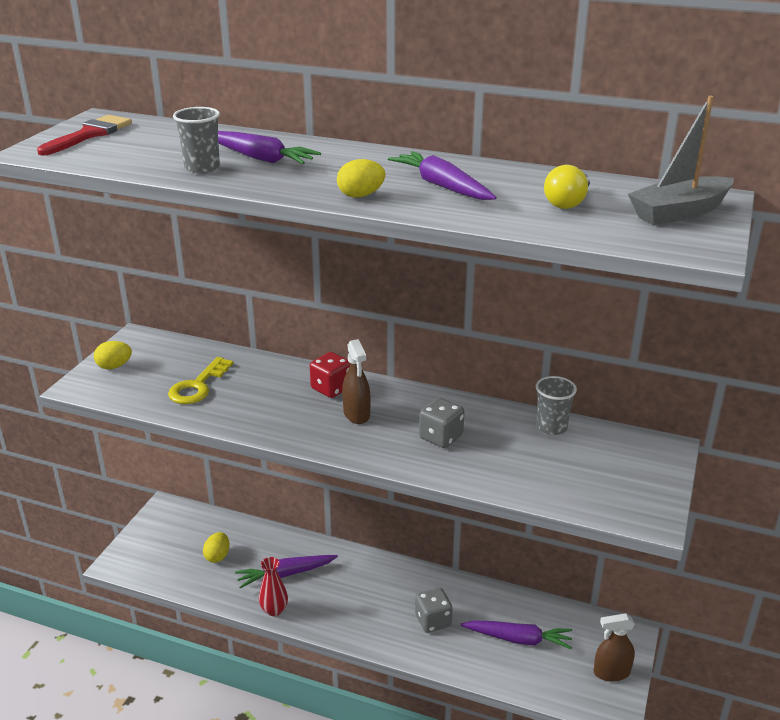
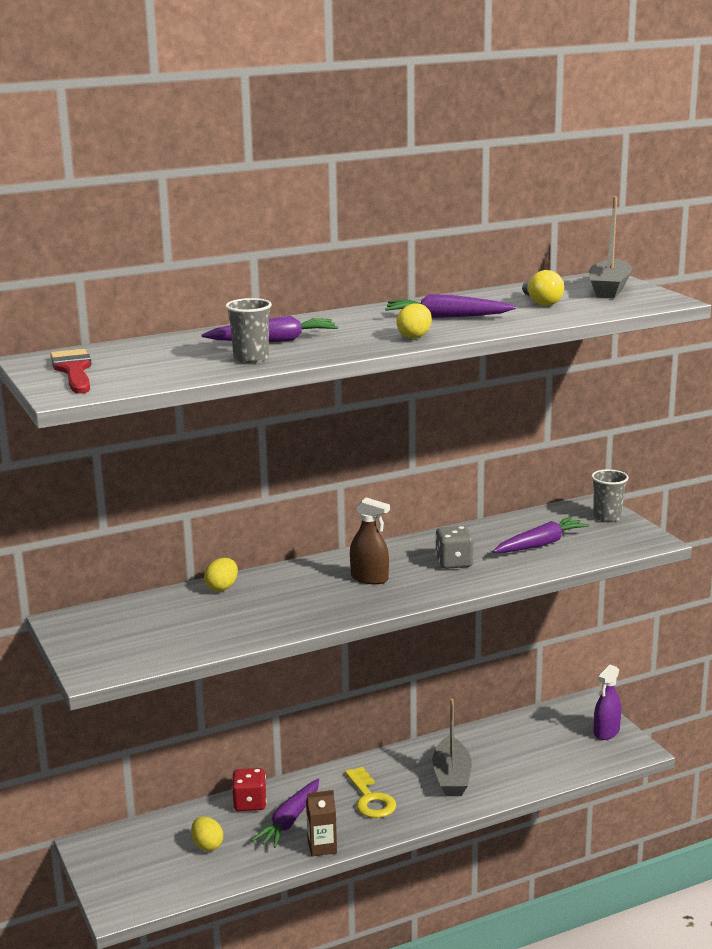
camera: 45 degrees left, 10 degrees down
(114, 366) = (93, 646): yellow egg -> yellow egg (222, 587)
(198, 386) = (204, 622): yellow key -> yellow key (370, 798)
(274, 610) = (322, 847): red vase -> brown carton
(331, 388) = (316, 574): red dice -> red dice (250, 803)
(433, 621) = (451, 777): grey dice -> grey boat
(518, 639) = (524, 751): purple carrot -> purple carrot (540, 544)
(551, 427) = (510, 525): grey cup -> grey cup (607, 517)
(611, 672) = (606, 732): brown spray bottle -> purple spray bottle

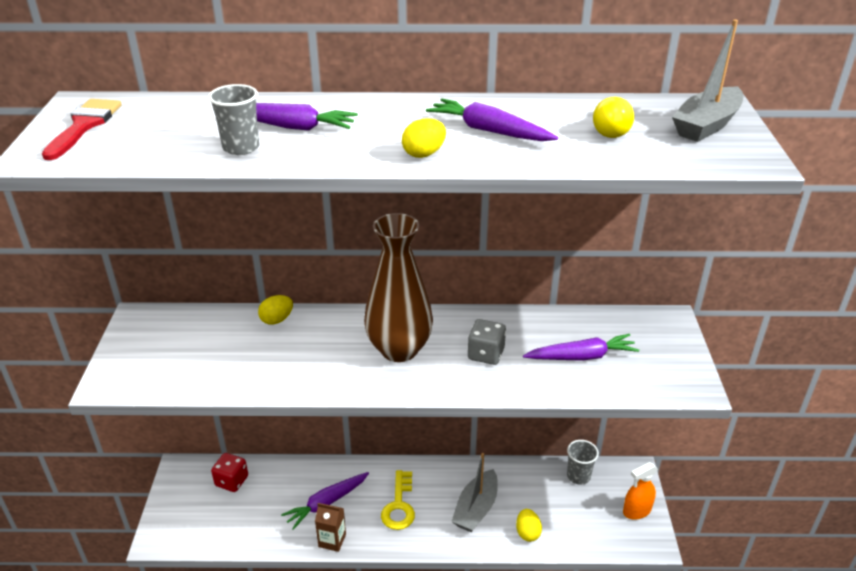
camera: 25 degrees right, 15 degrees up
(207, 845) = (254, 503): yellow egg -> yellow egg (527, 533)
(250, 803) = (310, 474): red dice -> red dice (232, 481)
(369, 578) = (399, 349): brown spray bottle -> brown vase
(606, 732) = (636, 511): purple spray bottle -> orange spray bottle
(607, 517) = (672, 341): grey cup -> grey cup (578, 476)

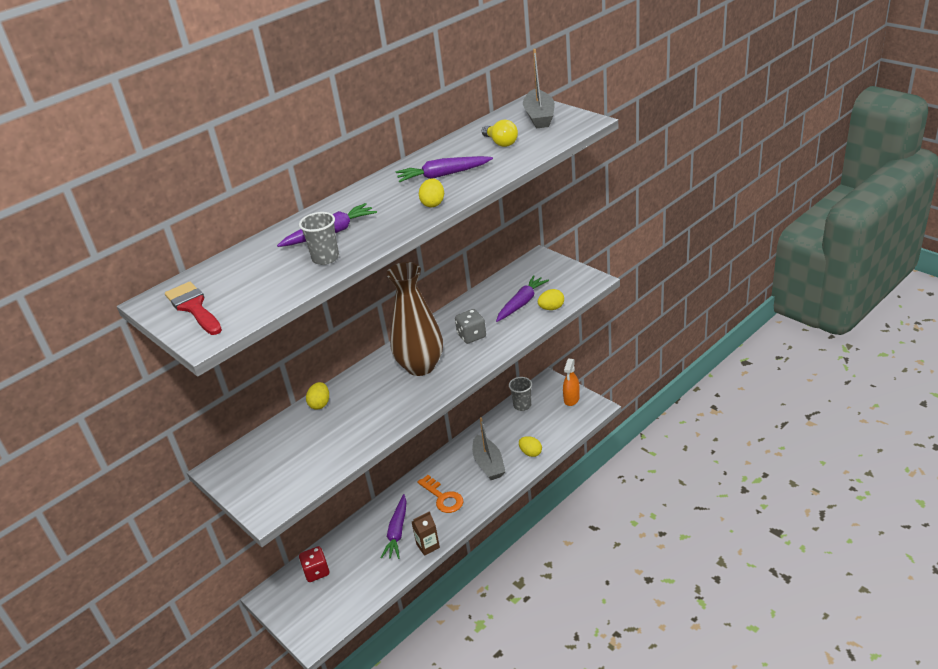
camera: 40 degrees left, 0 degrees up
(399, 505) = (443, 497): yellow key -> orange key
(605, 385) = (551, 308): none -> yellow egg

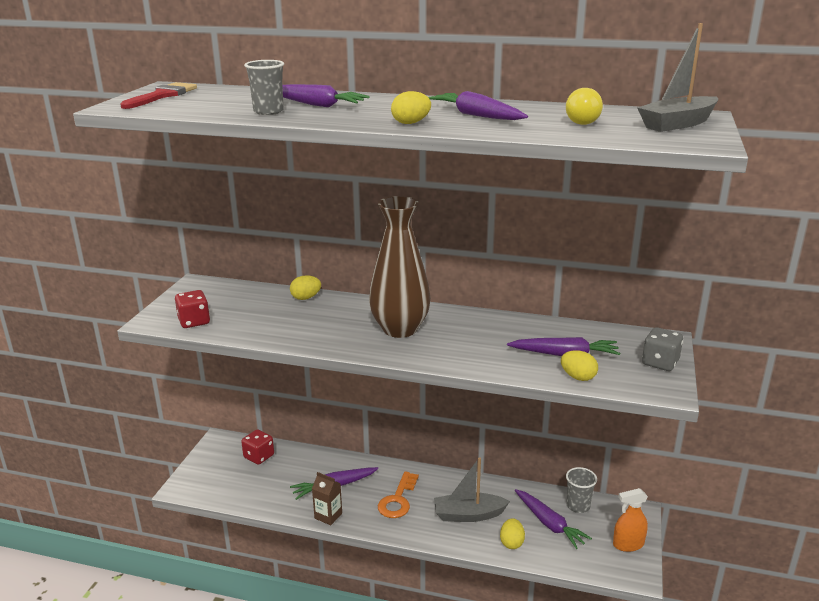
camera: 55 degrees right, 10 degrees down
(295, 482) = (194, 321): none -> red dice
(471, 336) = (475, 342): grey dice -> grey dice (660, 363)
(488, 464) = (468, 515): grey boat -> grey boat turned 45 degrees clockwise
(527, 427) = (549, 524): none -> purple carrot

